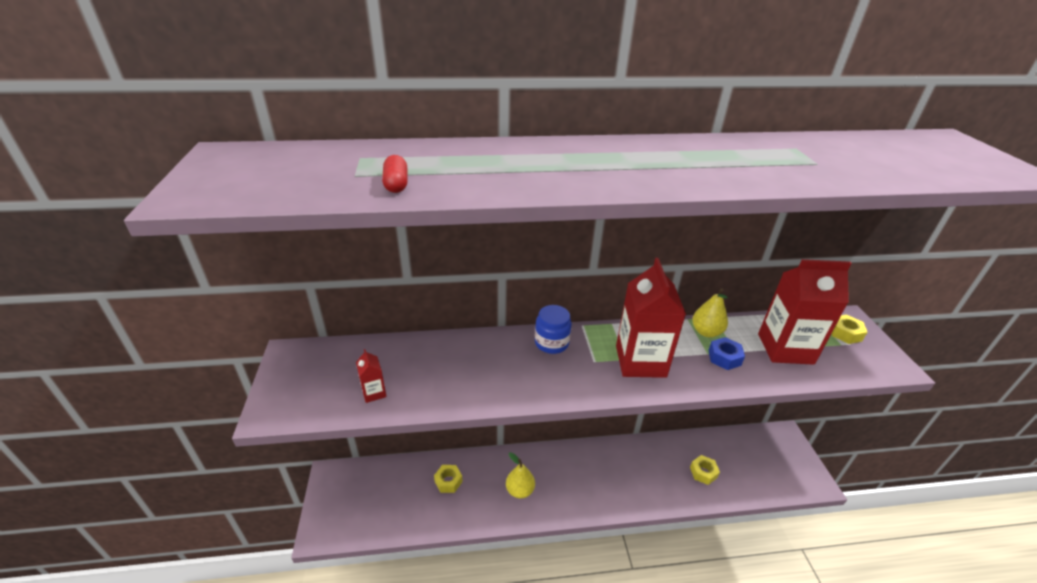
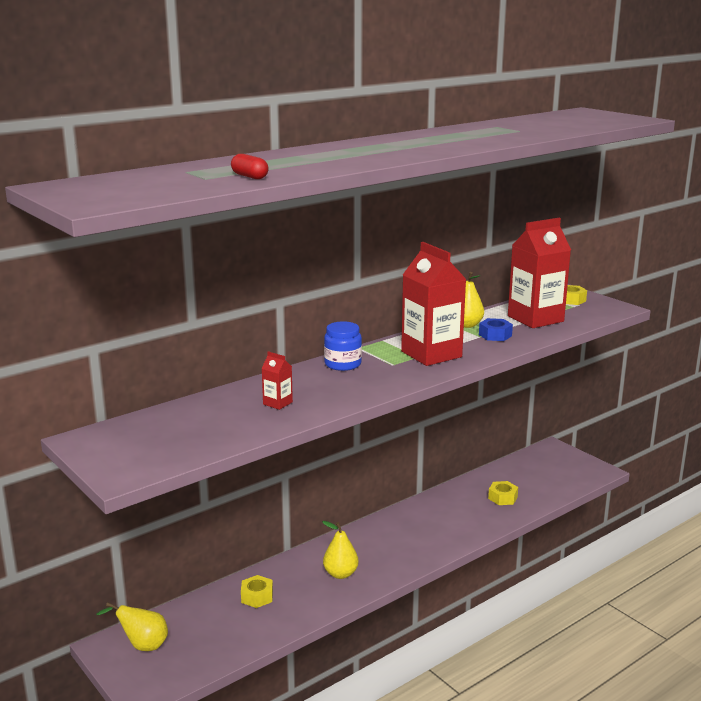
camera: 30 degrees left, 15 degrees down
(349, 487) = (142, 645): none -> yellow pear
(374, 392) = (212, 435): red carton -> red carton (277, 403)

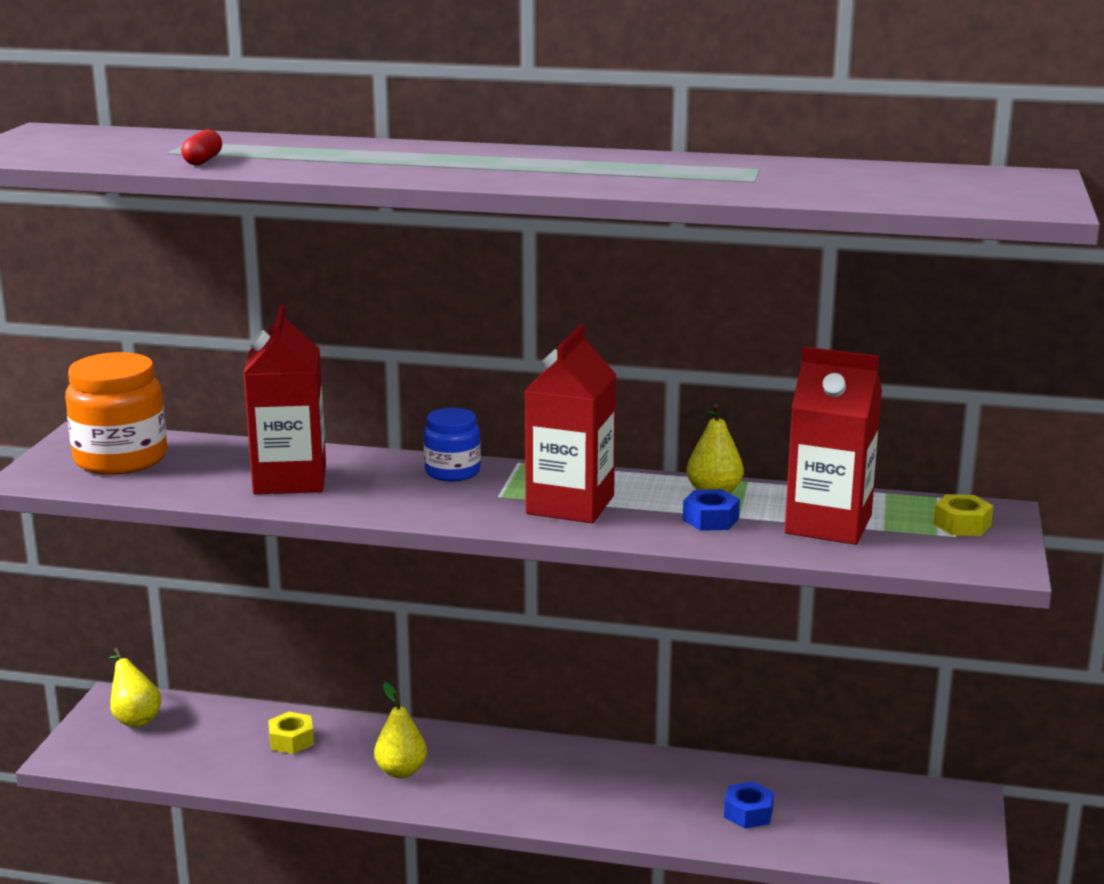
camera: 50 degrees right, 0 degrees up
(149, 439) = (121, 459): none -> orange jar
(277, 403) = (290, 479): red carton -> red carton, size x2.33
(502, 498) = (748, 813): yellow nut -> blue nut

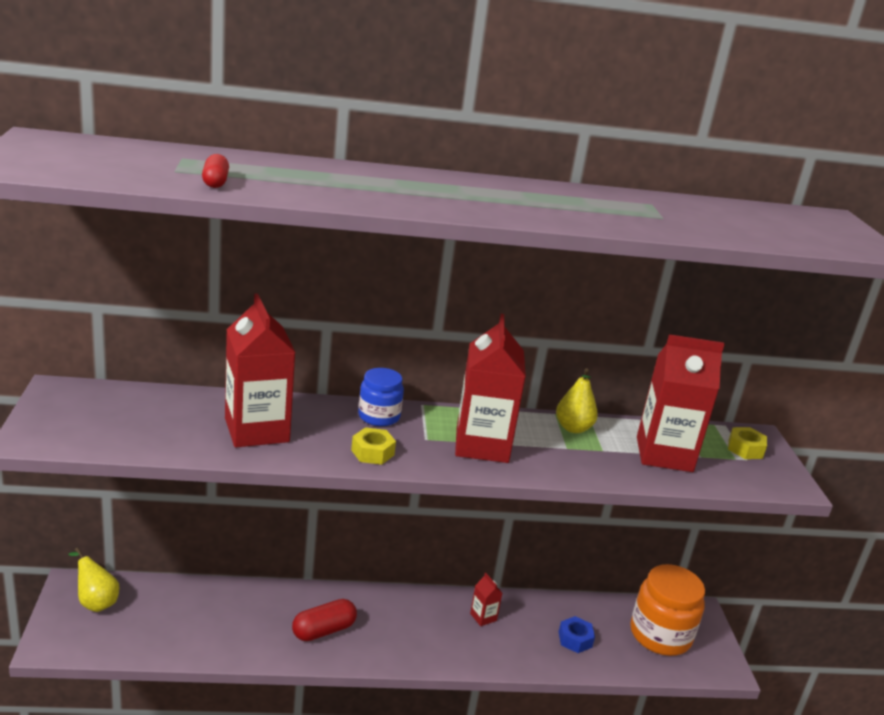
camera: 20 degrees left, 5 degrees up
(121, 459) = (103, 414): orange jar -> orange jar (660, 635)
(291, 740) = (230, 610): yellow nut -> yellow nut (372, 452)
(401, 771) = (323, 630): yellow pear -> red capsule
(626, 776) = (483, 617): none -> red carton
(710, 519) = (585, 454): blue nut -> none

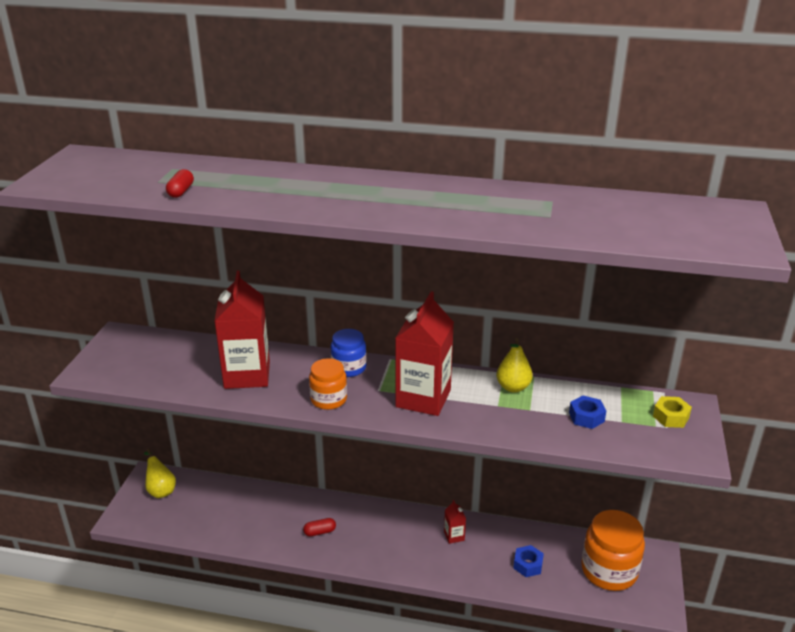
camera: 20 degrees right, 5 degrees up
(323, 630) = (320, 532): red capsule -> red capsule, size x0.61
(372, 452) = (328, 399): yellow nut -> orange jar
(664, 454) = (586, 417): red carton -> blue nut

